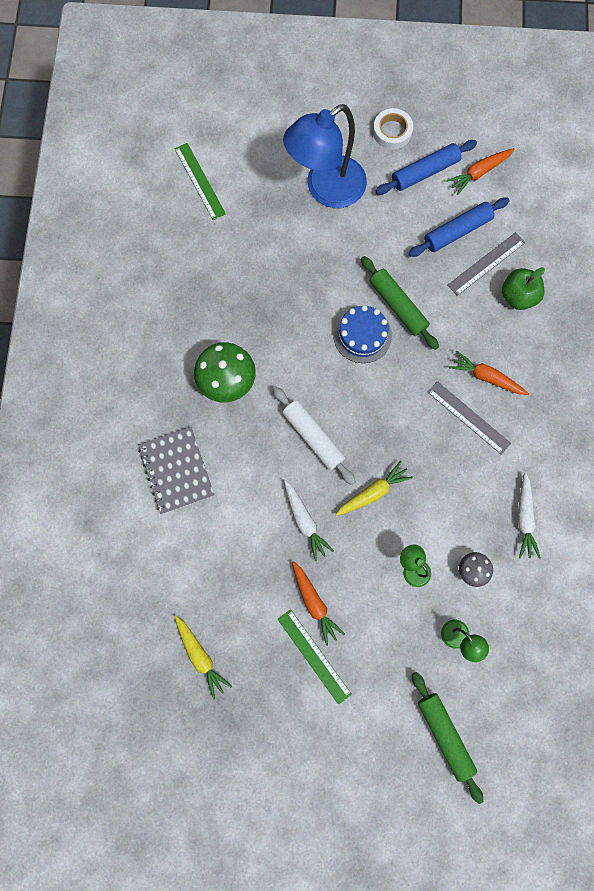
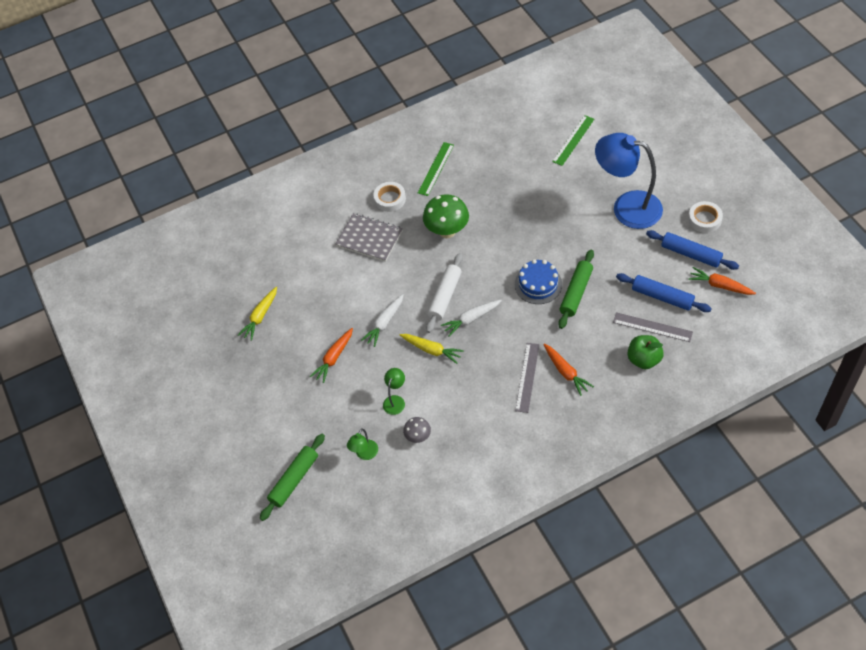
camera: 65 degrees right, 20 degrees down
(136, 416) = (390, 199): none -> white tape
(176, 471) = (369, 238): grey notebook -> grey notebook turned 75 degrees clockwise
(314, 656) = (299, 377): green ruler -> green ruler (436, 169)
(486, 377) = (566, 372): orange carrot -> orange carrot turned 150 degrees clockwise
(524, 518) = (478, 450): white carrot -> white carrot (471, 319)

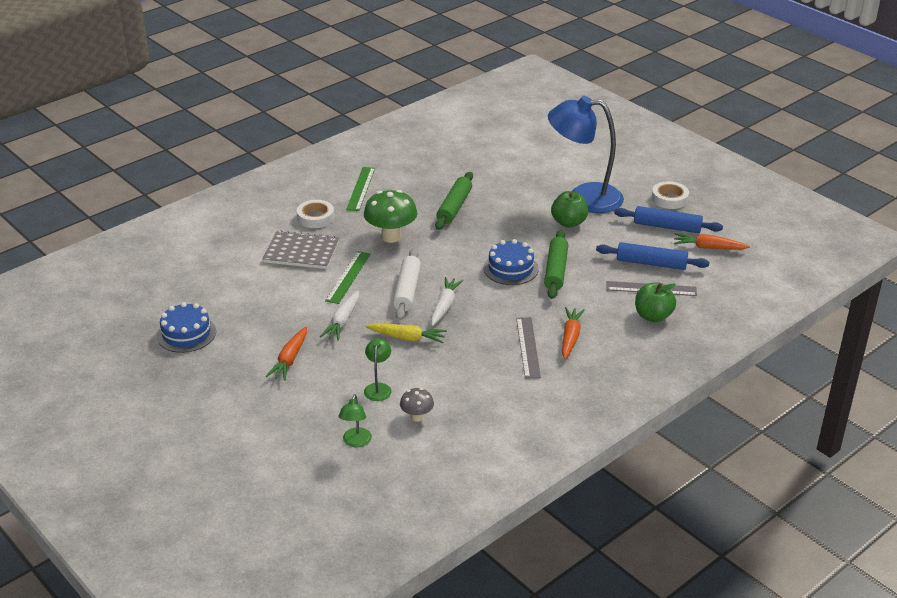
camera: 20 degrees left, 20 degrees down
(260, 316) = (186, 333): yellow carrot -> blue cake
(294, 480) = (272, 479): green rolling pin -> green rolling pin (454, 207)
(471, 319) = (444, 306): white carrot -> white carrot turned 150 degrees clockwise
(566, 372) = (570, 337): orange carrot -> orange carrot turned 120 degrees counterclockwise
(573, 140) = (505, 153): green ruler -> green ruler (348, 277)
(604, 236) = (569, 222): none -> green apple

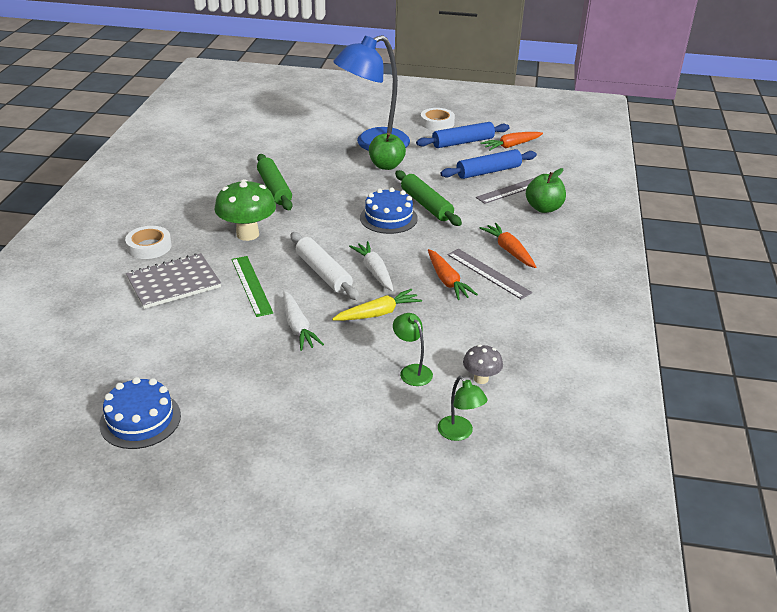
camera: 40 degrees left, 0 degrees up
(290, 359) = (291, 388): orange carrot -> orange carrot (447, 281)
(361, 188) = (164, 205): green ruler -> none

